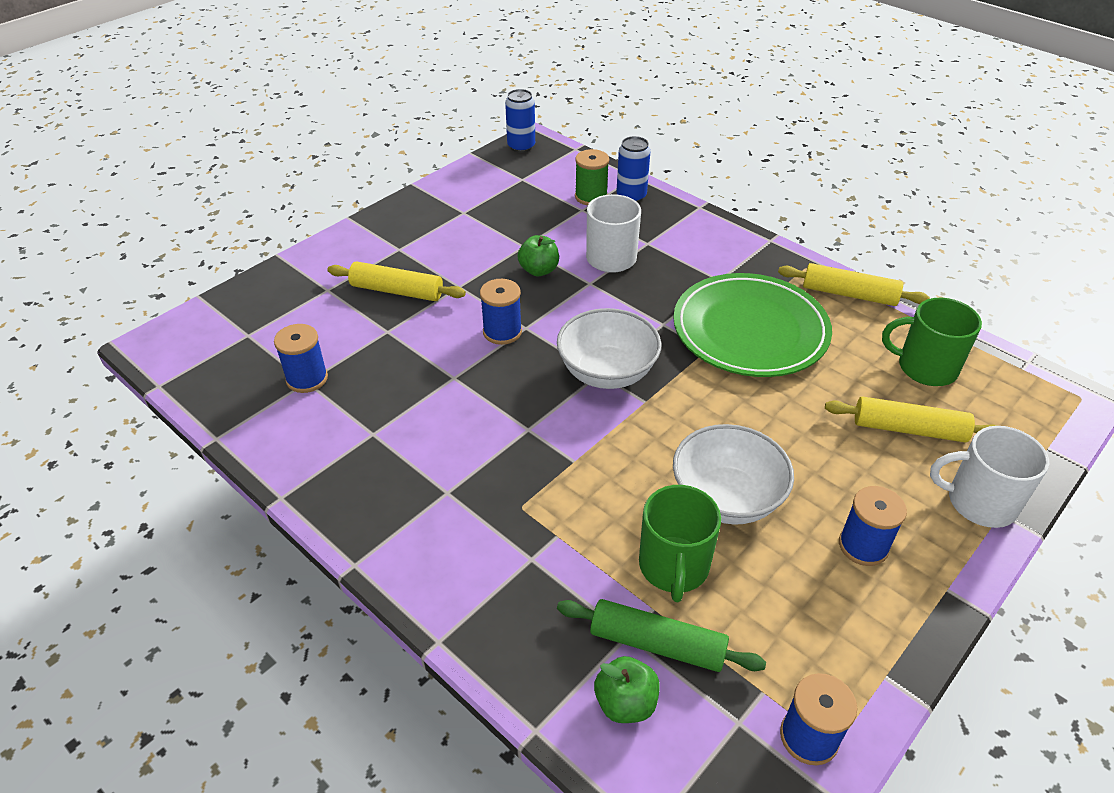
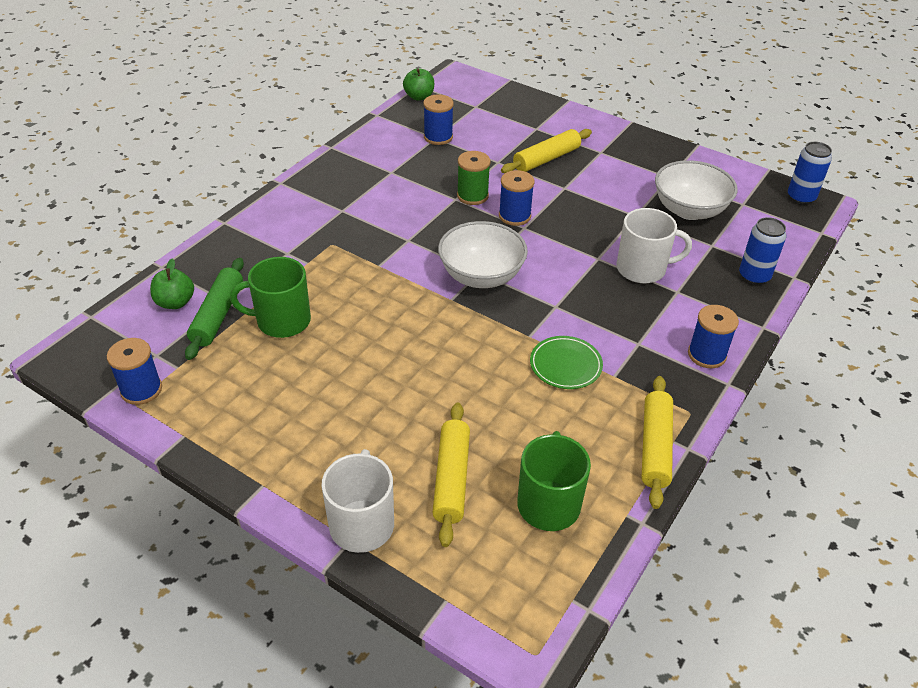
camera: 80 degrees right, 0 degrees up
(397, 291) = (546, 159): yellow rolling pin -> yellow rolling pin turned 45 degrees clockwise
(539, 270) = (604, 227): green apple -> green apple (419, 97)
(591, 197) = (737, 249): green spool -> green spool (472, 196)
(726, 498) = (350, 349): white bowl -> white bowl (689, 210)
(750, 330) = (565, 365): green plate -> green plate, size x0.47
(863, 546) = (306, 432): blue spool -> blue spool (706, 355)

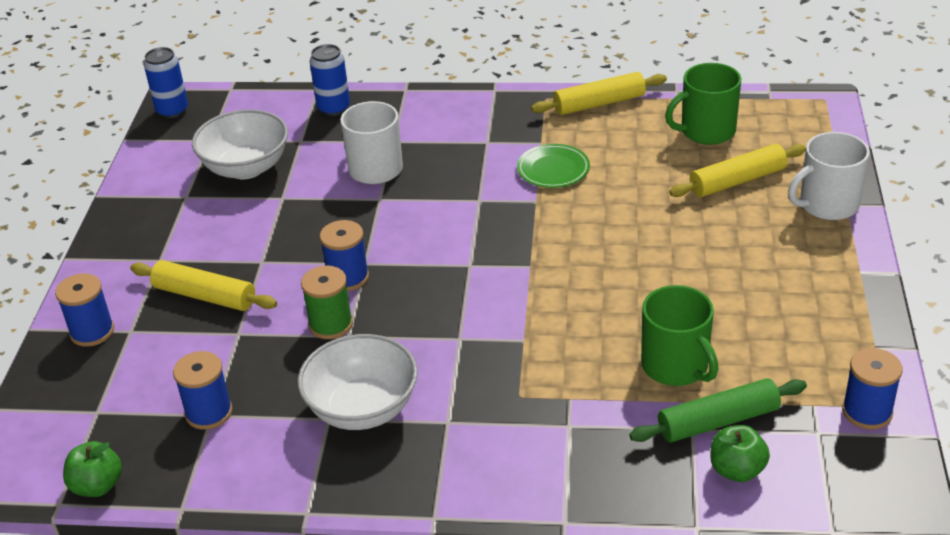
camera: 115 degrees left, 5 degrees down
(481, 276) = (475, 261): white bowl -> white bowl (362, 409)
(706, 355) = (468, 107): blue spool -> blue spool (92, 332)

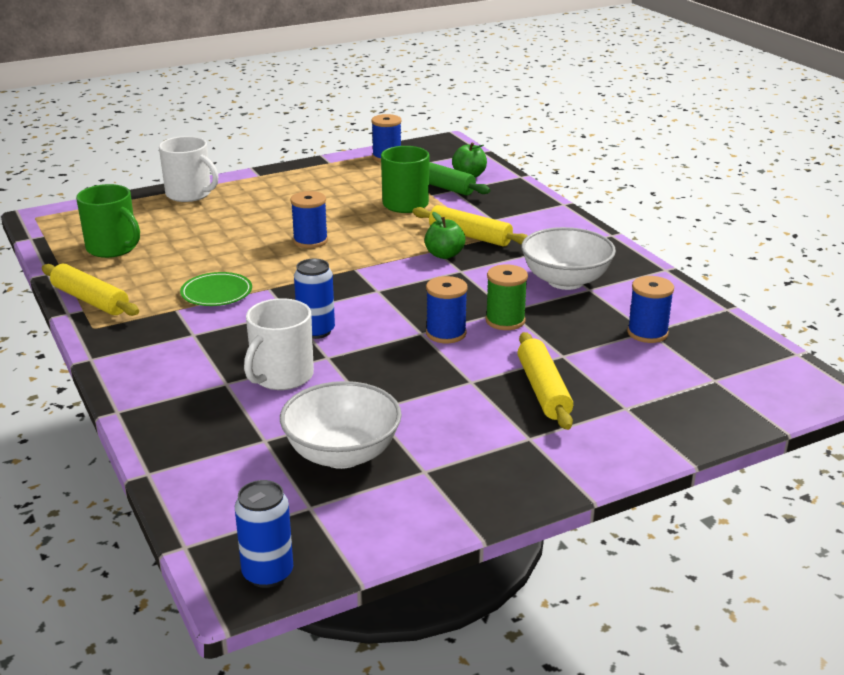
camera: 125 degrees left, 10 degrees down
(92, 332) = (652, 427): blue spool -> blue spool (310, 241)
(97, 486) = (762, 346): green apple -> green apple (444, 255)
(333, 108) = (184, 444): blue can -> blue can (316, 331)
(737, 181) = (180, 224): yellow rolling pin -> yellow rolling pin (470, 236)

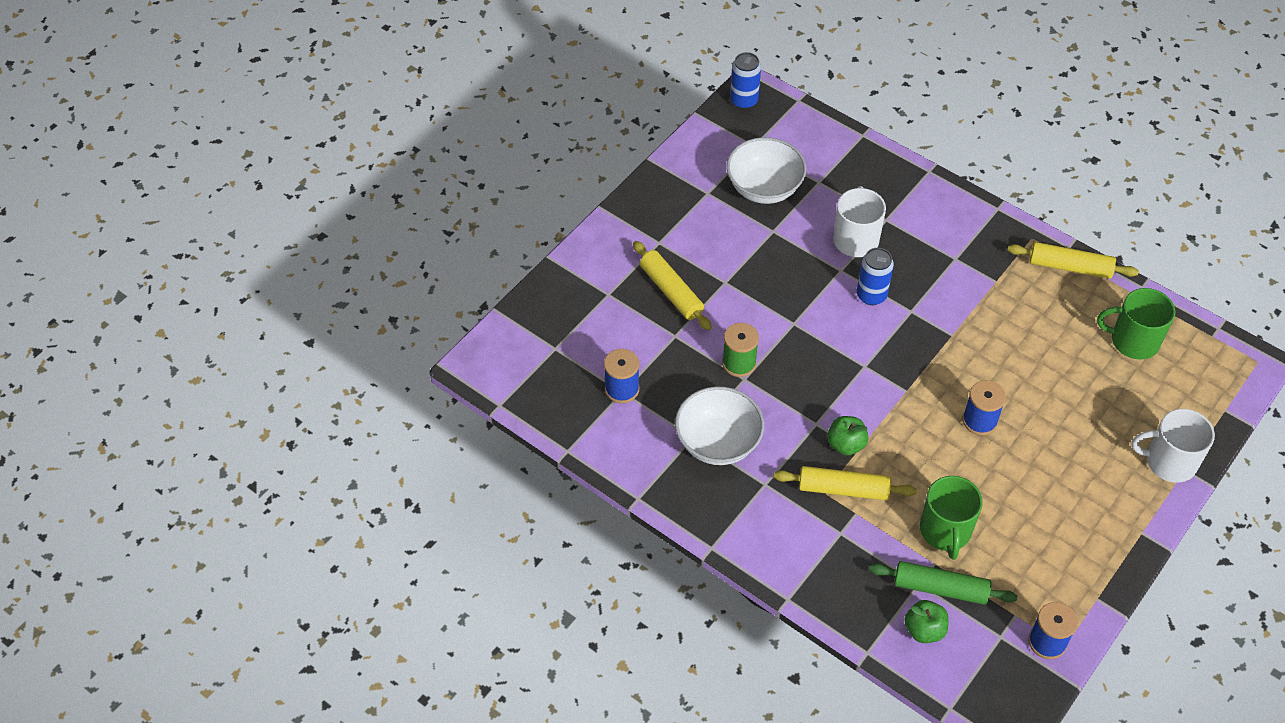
camera: 155 degrees right, 25 degrees up
(216, 293) = (986, 312): green plate -> none
(446, 333) = (774, 329): blue spool -> none

